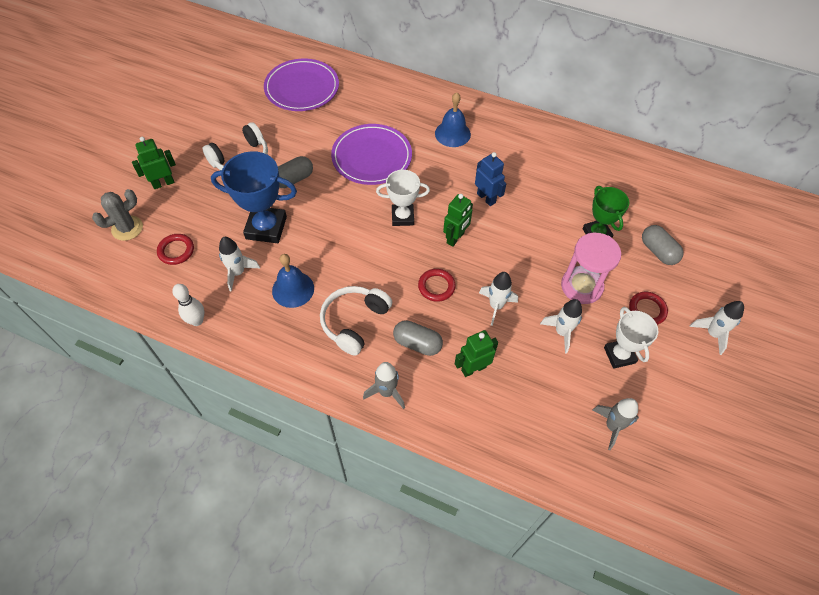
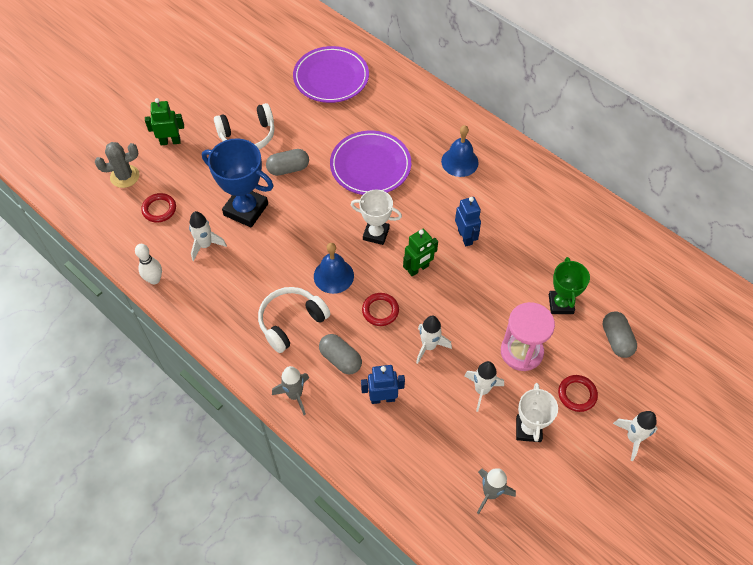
camera: 20 degrees right, 0 degrees up
(293, 289) = (248, 275): blue bell -> blue bell (333, 276)
(473, 368) = (382, 398): green robot -> blue robot

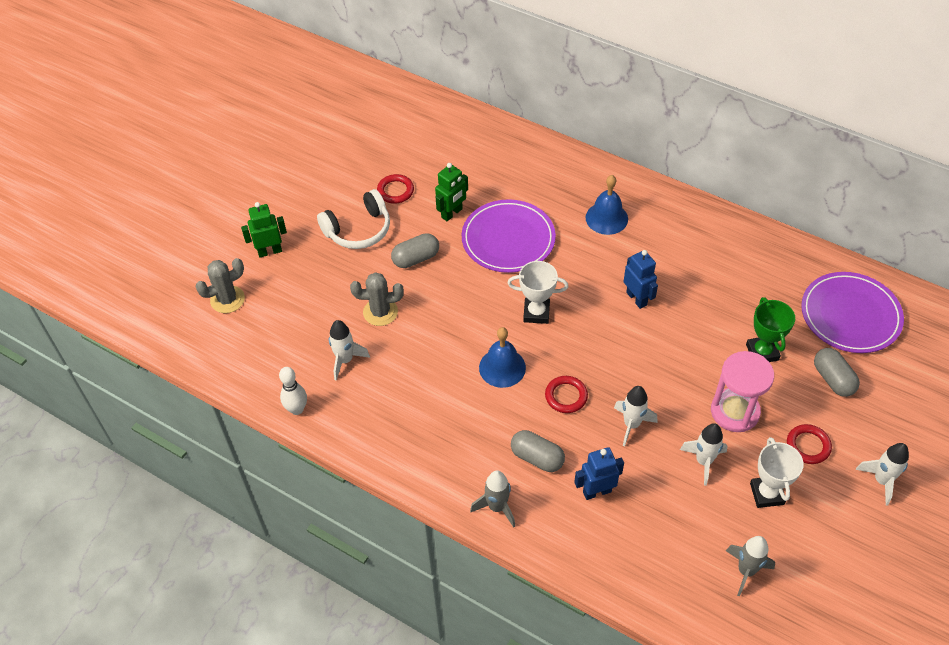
camera: 10 degrees left, 5 degrees down
(159, 209) = (279, 329): red ring -> red ring (395, 191)
(246, 209) = (380, 312): blue trophy -> grey cactus
(291, 322) = (469, 427): white headphones -> none
(331, 77) = (435, 150): purple plate -> purple plate (850, 315)
(418, 269) = (595, 342): green robot -> green robot (452, 213)

